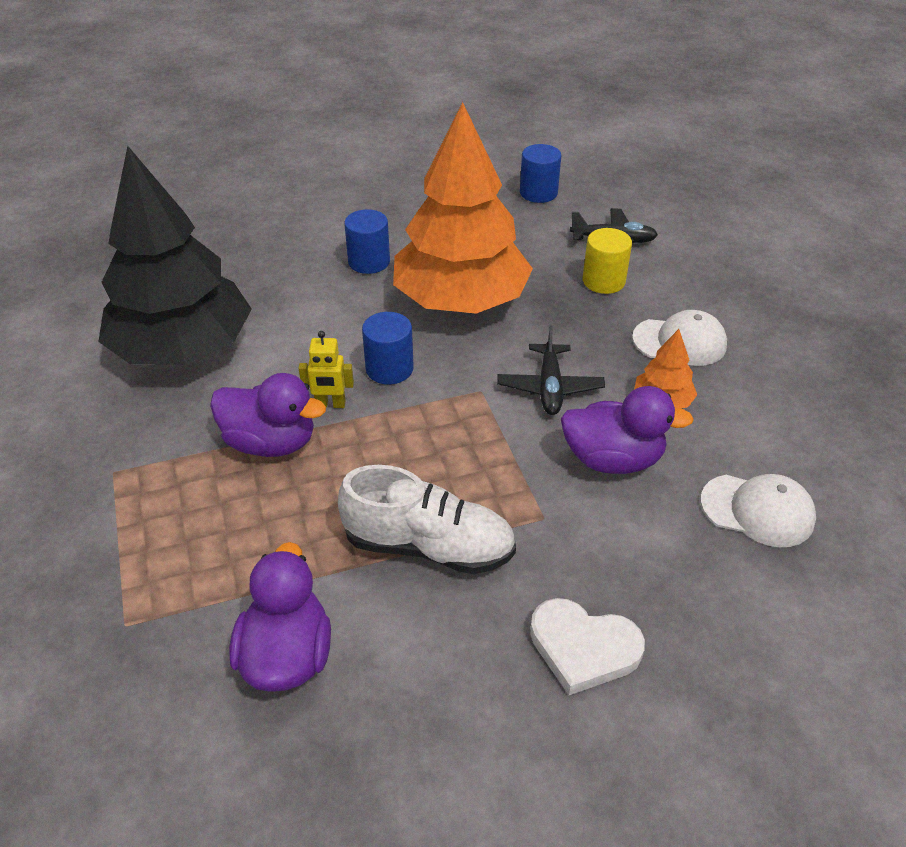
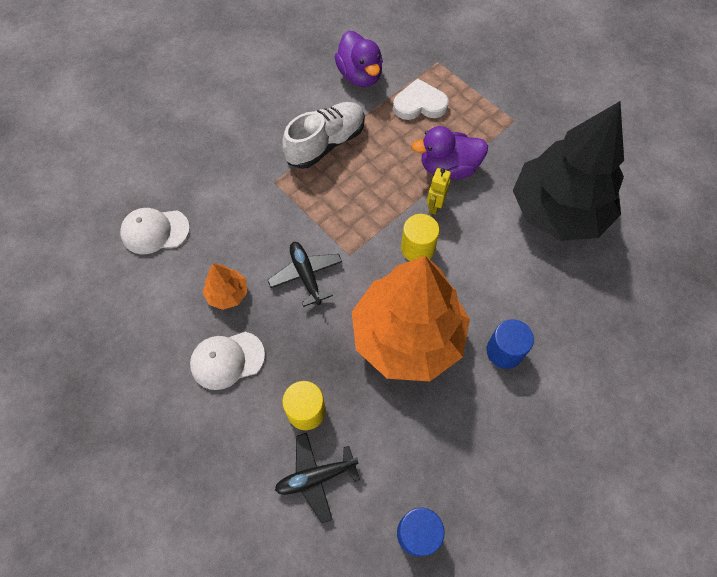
camera: 155 degrees right, 20 degrees up
(330, 404) = (434, 206): yellow robot -> yellow robot turned 45 degrees counterclockwise
(389, 369) = (417, 248): blue cylinder -> yellow cylinder
(429, 546) = (326, 143): white shoe -> white shoe turned 150 degrees clockwise
(583, 648) = (231, 124): white heart -> white heart (419, 104)
(612, 459) = (247, 234): purple duck -> none

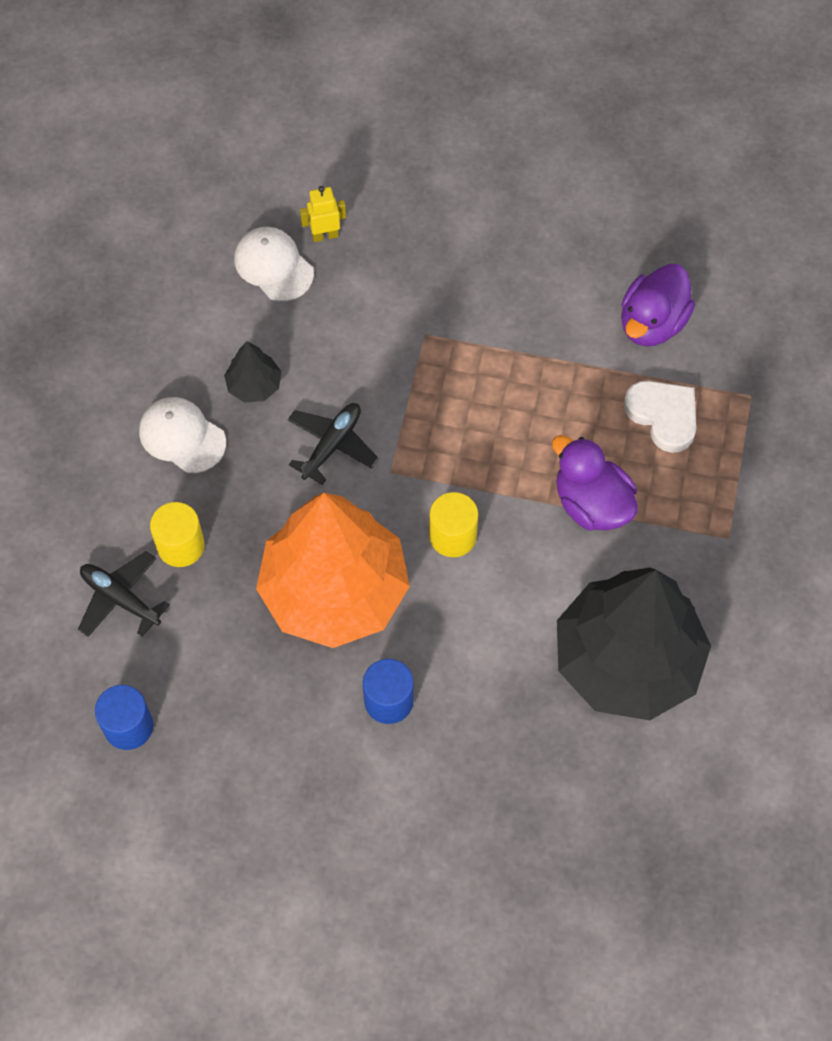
camera: 55 degrees right, 0 degrees up
(227, 293) = (254, 385): orange tree -> black tree
(326, 143) = (519, 352): white shoe -> none
(434, 206) = (524, 520): yellow robot -> yellow robot (325, 235)

